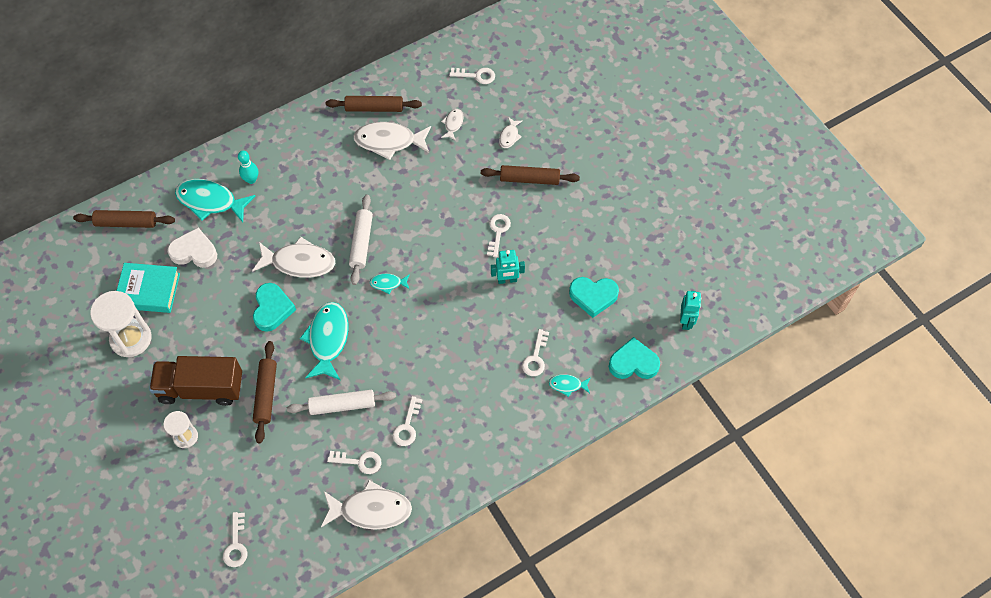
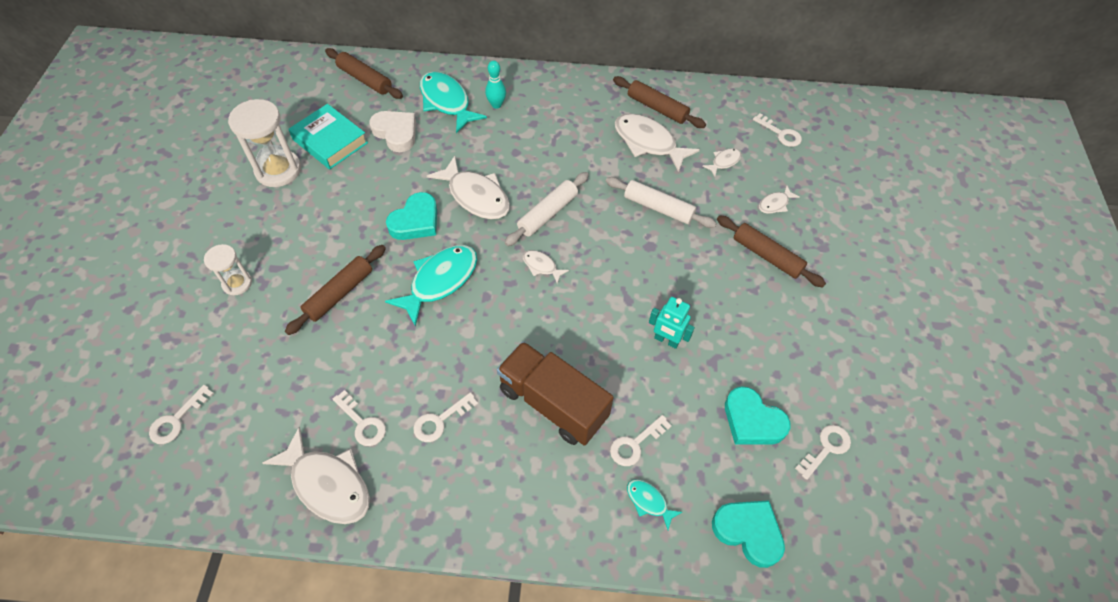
camera: 35 degrees right, 5 degrees down
(201, 388) = (291, 249): brown truck -> brown truck (553, 403)
(342, 405) = (397, 353): white rolling pin -> white rolling pin (658, 208)
(388, 283) = (541, 266): turquoise fish -> white fish
(498, 232) = (693, 286): white key -> white key (826, 448)
(686, 321) = (851, 527): turquoise robot -> none

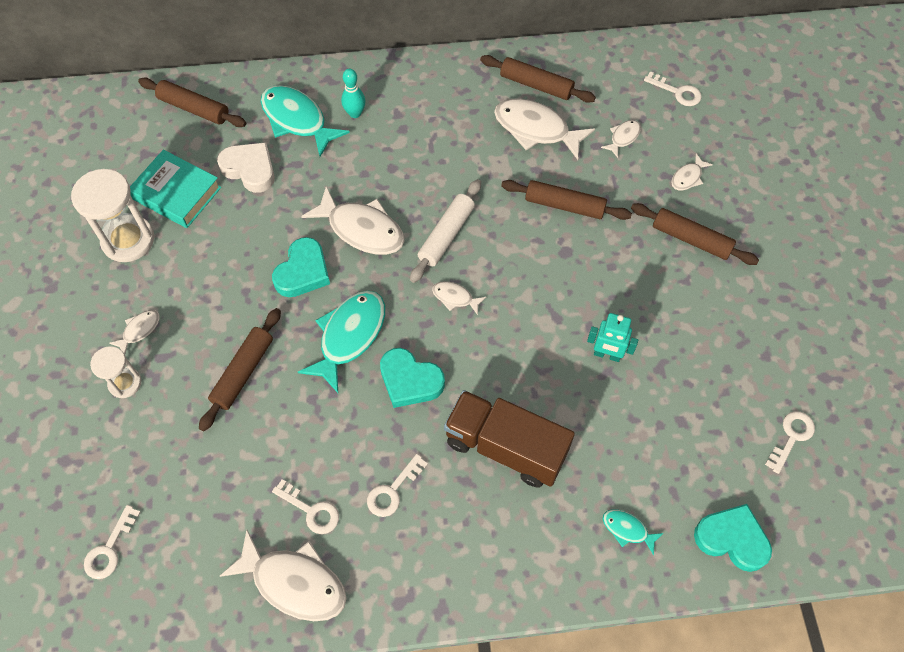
camera: 10 degrees left, 5 degrees up
(263, 243) = (139, 330): none -> white fish
(635, 444) = (600, 473): white key -> none
(658, 208) = (564, 205): white rolling pin -> brown rolling pin
(752, 421) = (712, 424): turquoise heart -> turquoise heart (410, 381)

